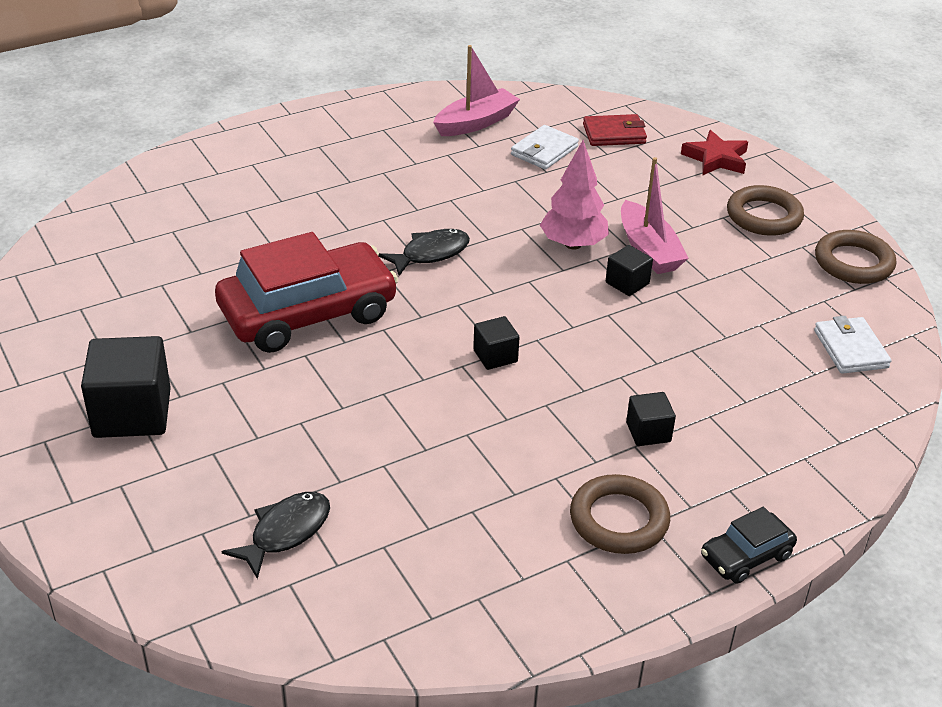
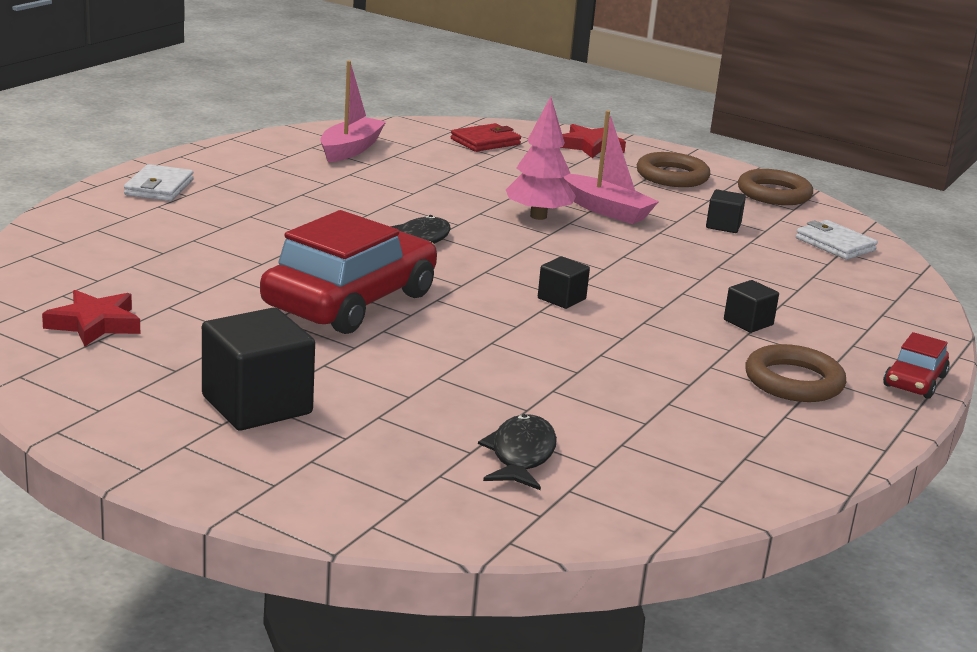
camera: 30 degrees left, 15 degrees down
(91, 291) = (95, 324): none -> red star
(544, 151) = (437, 160): white wallet -> white wallet (159, 187)
(627, 283) = (615, 233): black cube -> black cube (723, 226)
(746, 556) = (914, 381): black car -> red car

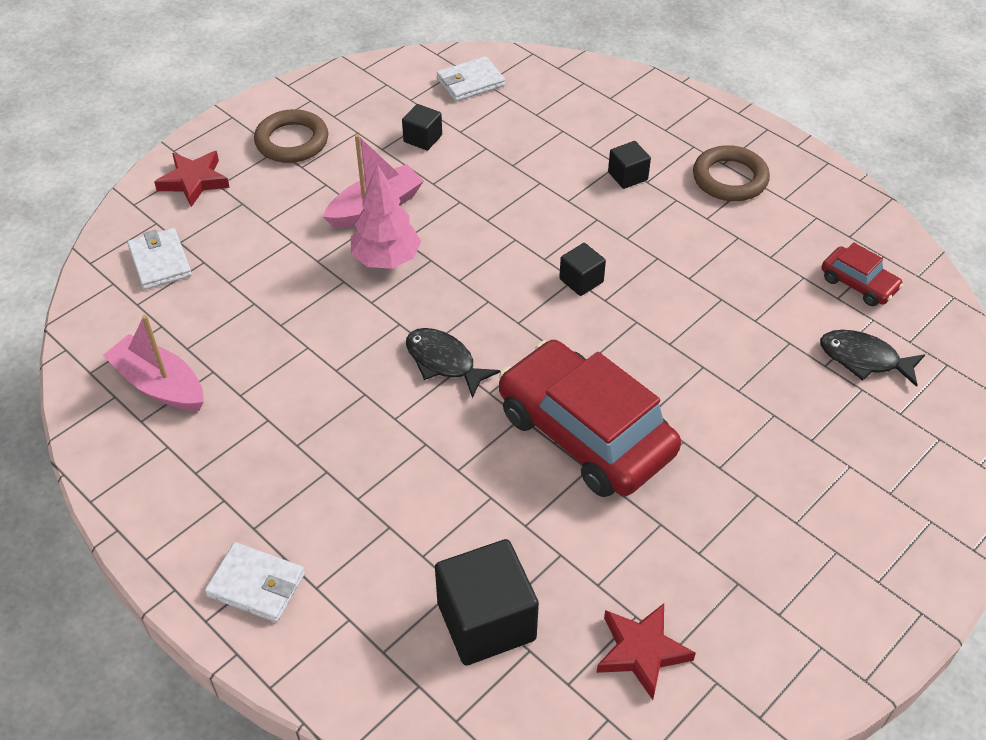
camera: 75 degrees left, 25 degrees up
(257, 405) = (801, 523): black cube -> black cube (486, 621)
(485, 142) = (160, 262): red wallet -> white wallet
(774, 194) = (348, 86): brown ring -> none
(914, 381) = (724, 116): red car -> red car (858, 284)

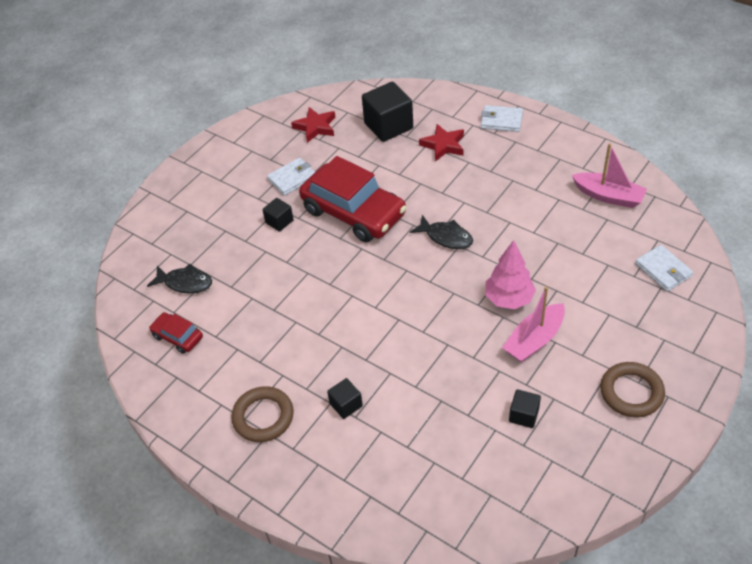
camera: 175 degrees right, 0 degrees up
(194, 181) = (685, 339): red star -> red star (443, 145)
(470, 82) = (504, 493): white wallet -> white wallet (292, 178)
(581, 280) = (370, 306): black cube -> black cube (279, 221)

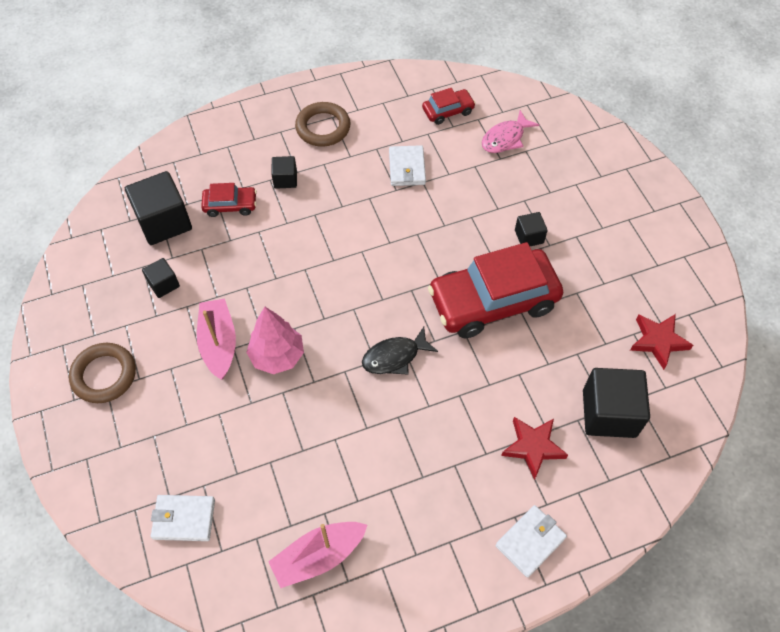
camera: 120 degrees right, 10 degrees up
(185, 283) = (505, 138): black fish -> pink fish
(292, 178) = (585, 277): white wallet -> white wallet (407, 168)
(407, 426) = (230, 205): none -> red car
(467, 464) = (164, 222): none -> black cube

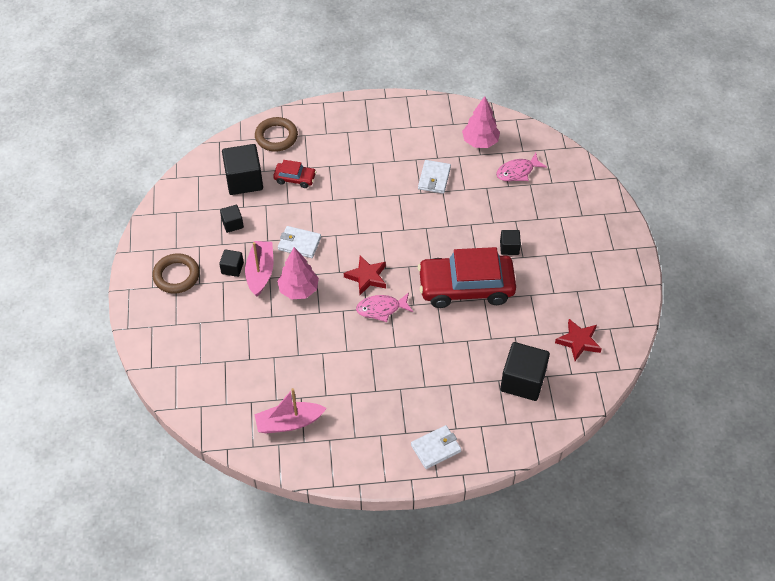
camera: 15 degrees right, 5 degrees down
(184, 519) = (206, 379): white wallet -> white wallet (299, 243)
(285, 179) = (340, 168): black cube -> black cube (232, 268)
(323, 127) = (380, 135): brown ring -> brown ring (276, 137)
(395, 357) = (381, 309): black fish -> pink fish
(448, 111) = (480, 142): red car -> pink tree
(533, 447) = (459, 390): red star -> red star (367, 277)

